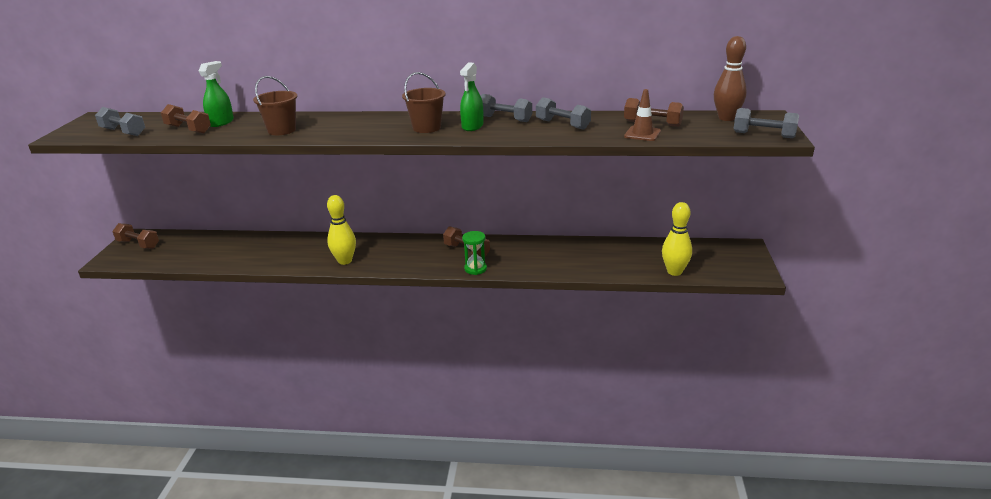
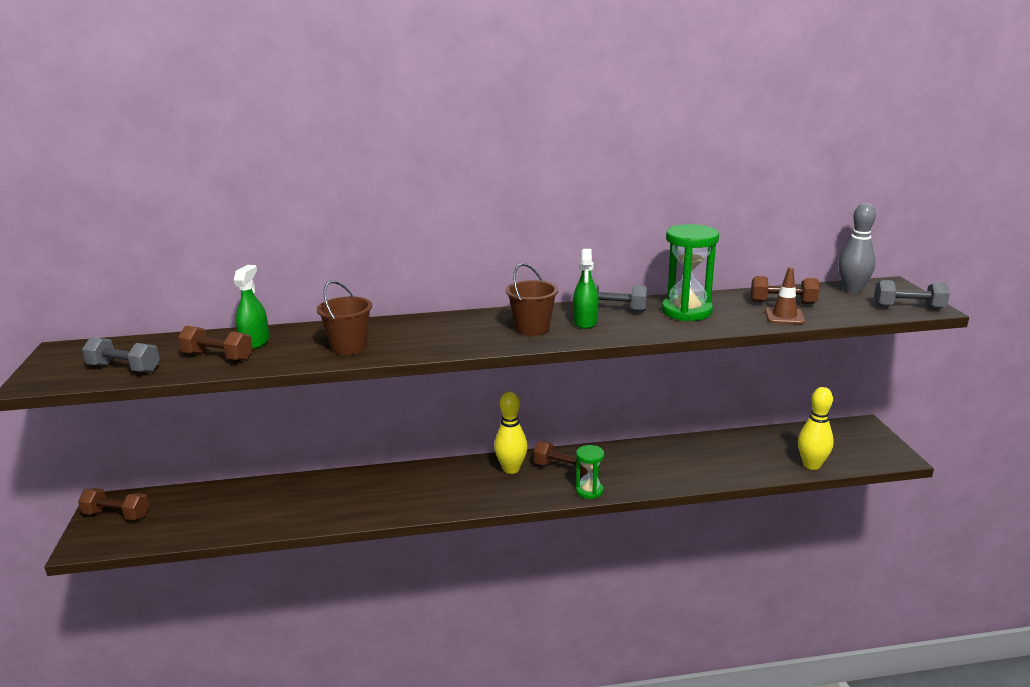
camera: 15 degrees left, 5 degrees down
(345, 261) = (421, 501): yellow bowling pin -> yellow bowling pin (511, 469)
(562, 124) = (686, 311): grey dumbbell -> green hourglass
(726, 118) = (852, 290): brown bowling pin -> grey bowling pin

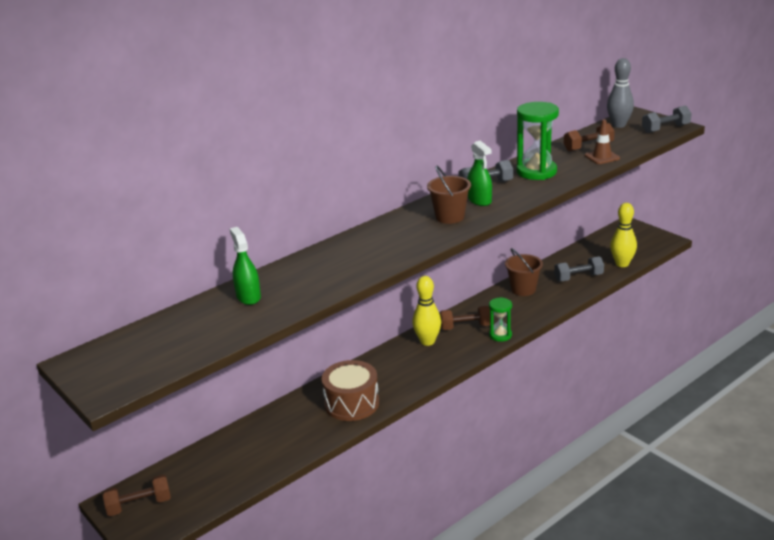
camera: 30 degrees left, 5 degrees up
(124, 368) = (170, 354): grey dumbbell -> grey dumbbell (578, 277)
(218, 357) = (237, 318): brown dumbbell -> none
(349, 347) = (334, 274): brown bucket -> brown bucket (523, 289)
(375, 500) = (352, 403): none -> brown drum

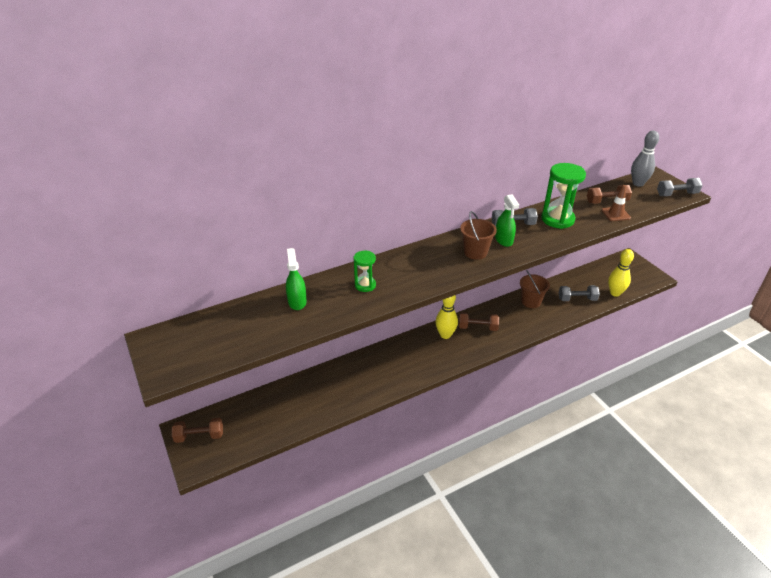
camera: 10 degrees right, 10 degrees up
(352, 403) = (374, 379): brown drum -> none
(500, 335) = (502, 341): green hourglass -> green hourglass (365, 285)

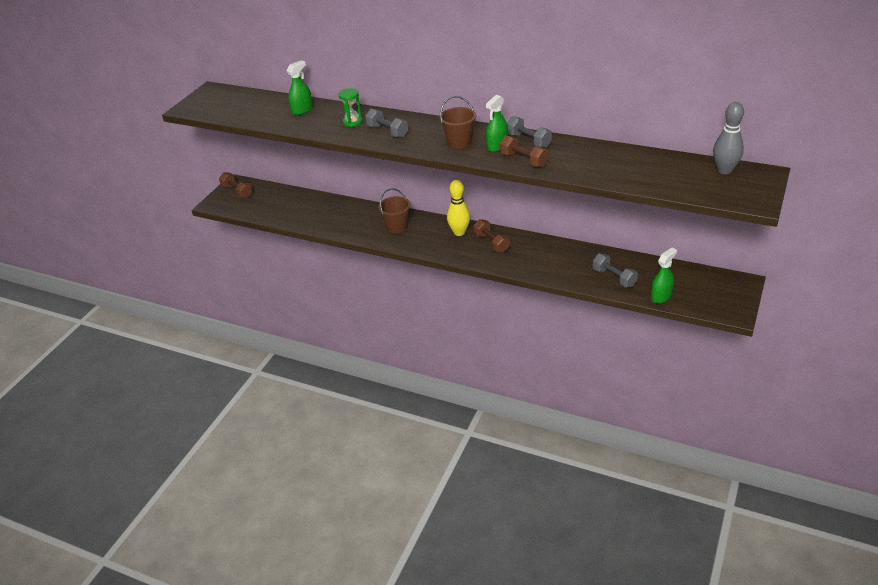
camera: 55 degrees right, 0 degrees up
(531, 301) = (569, 254): brown bucket -> brown bucket (397, 227)
(557, 219) = (574, 156): green hourglass -> none
(607, 201) = (652, 167): brown dumbbell -> brown dumbbell (523, 160)
(615, 214) = (635, 179): brown traffic cone -> none
(615, 293) = (661, 296): yellow bowling pin -> green spray bottle
(676, 194) = (742, 197): grey dumbbell -> grey dumbbell (387, 131)

